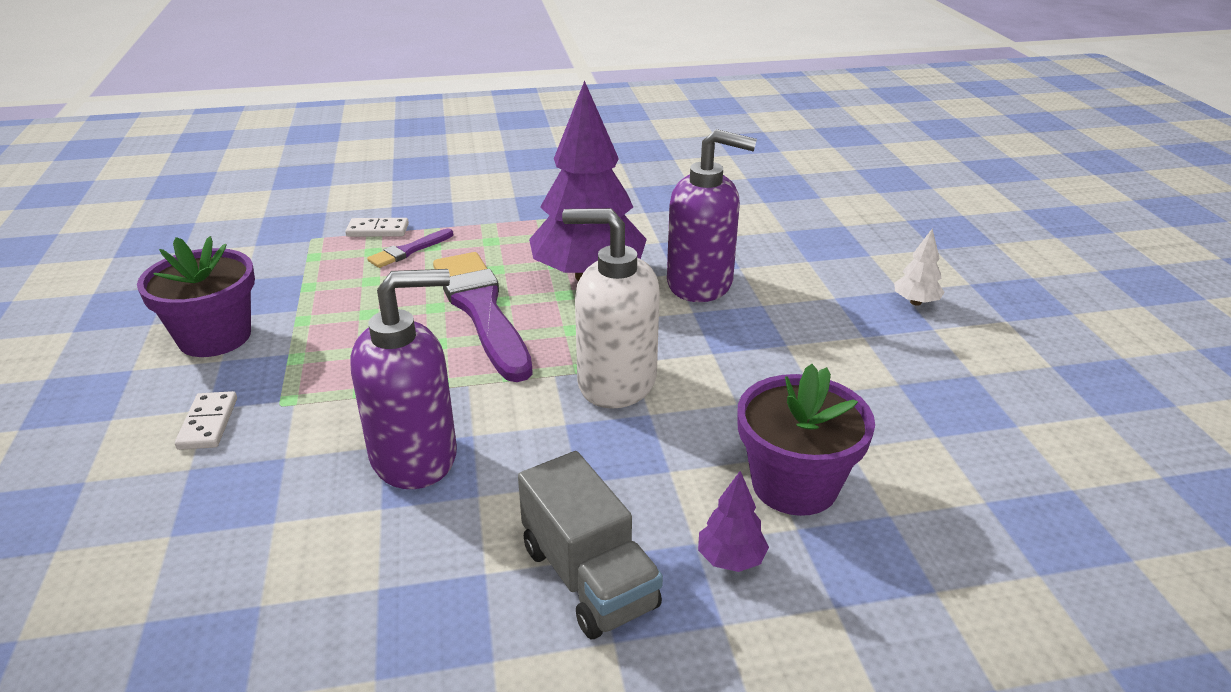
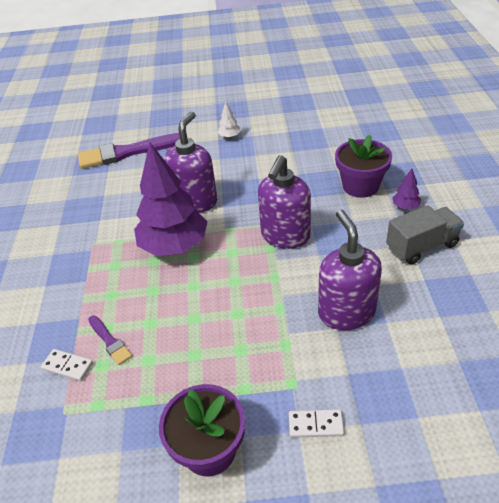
camera: 80 degrees left, 10 degrees up
(378, 230) = (68, 366): white domino -> white domino turned 75 degrees counterclockwise
(482, 311) = (204, 294): purple brush -> purple brush (128, 152)
(616, 382) = (285, 236): white soap dispenser -> purple soap dispenser

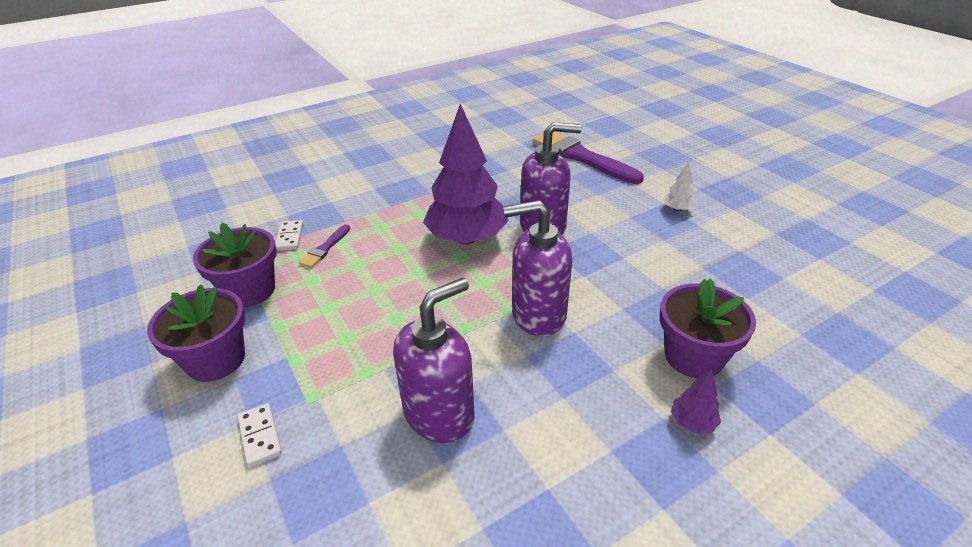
camera: 60 degrees right, 5 degrees down
(128, 411) = (250, 290): none -> purple flower pot
(422, 246) = (617, 467): grey truck -> none

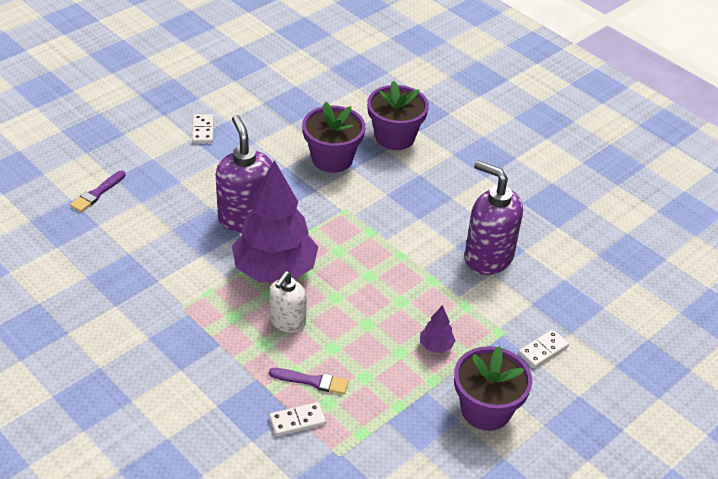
camera: 105 degrees left, 5 degrees up
(250, 290) = (393, 422): purple flower pot -> purple flower pot (332, 159)
(399, 240) = (287, 322): none -> white soap dispenser
(538, 314) = (373, 214): purple soap dispenser -> none
(582, 157) = (97, 193): purple brush -> purple brush, size x0.46
(677, 209) = (203, 130): white tree -> white domino
(692, 422) = (452, 142): purple tree -> purple tree (436, 346)

